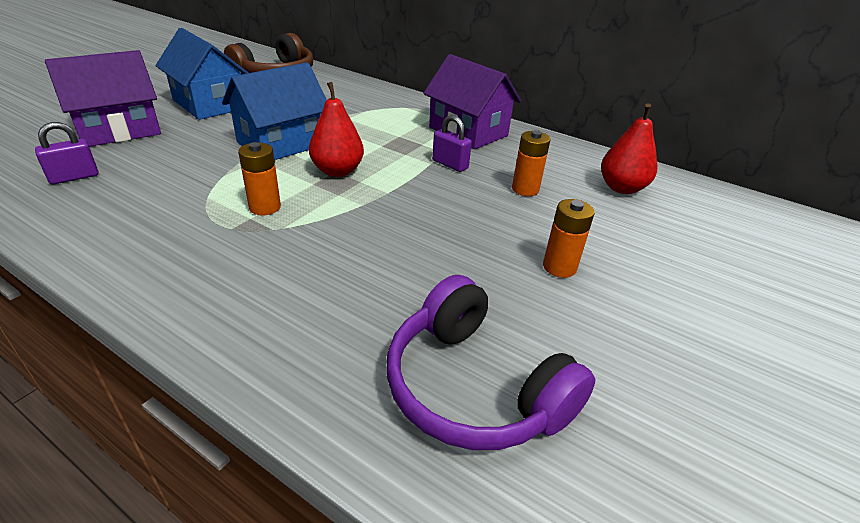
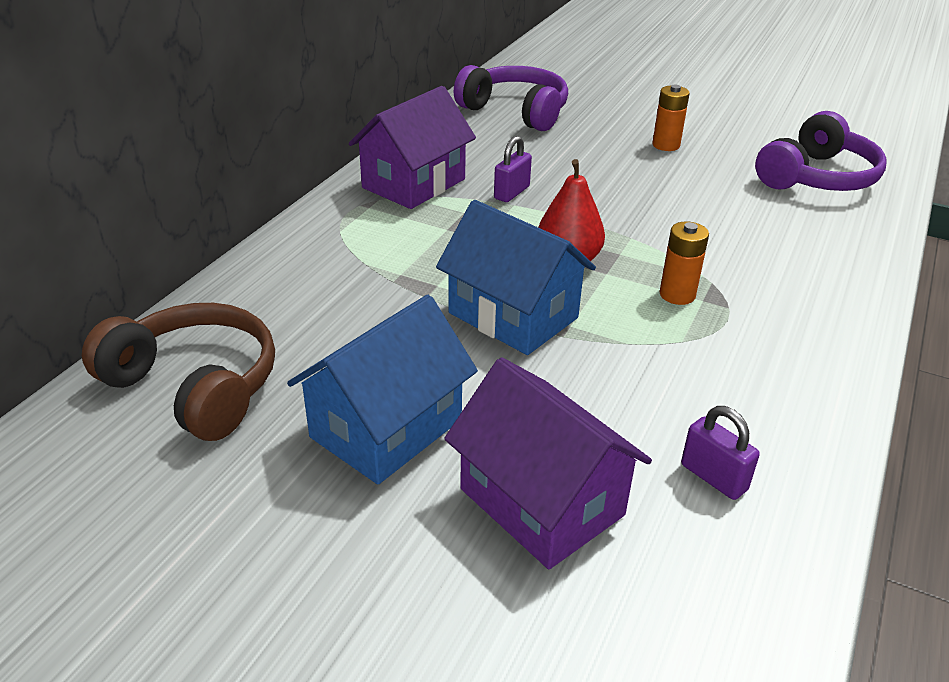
camera: 95 degrees left, 0 degrees up
(525, 189) = (545, 154): orange battery -> none
(621, 188) = (516, 111): red pear -> purple headphones

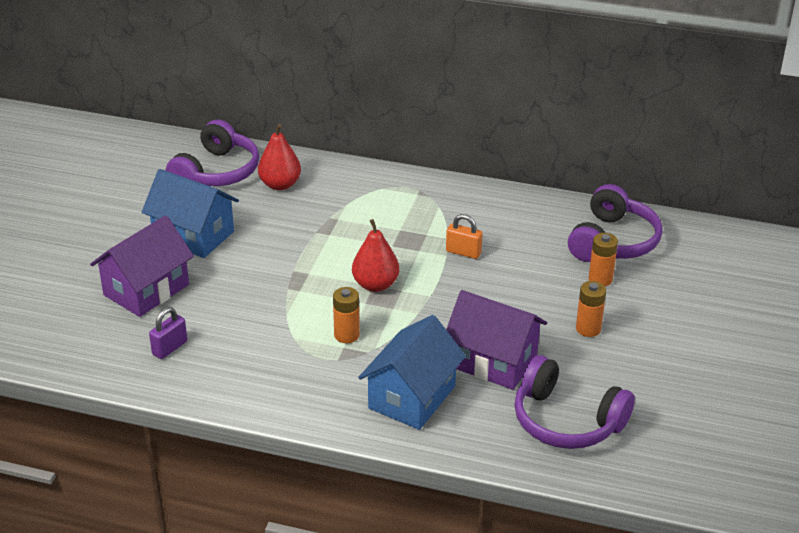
camera: 80 degrees right, 0 degrees up
(195, 386) = (217, 172): brown headphones -> purple headphones
(279, 318) = (280, 185): none -> red pear
(414, 183) = (458, 207): purple house -> purple house (493, 361)
(511, 193) = (463, 252): purple padlock -> orange padlock
(513, 315) = (304, 267): blue house -> blue house (412, 397)
(581, 127) = (600, 279): none -> orange battery

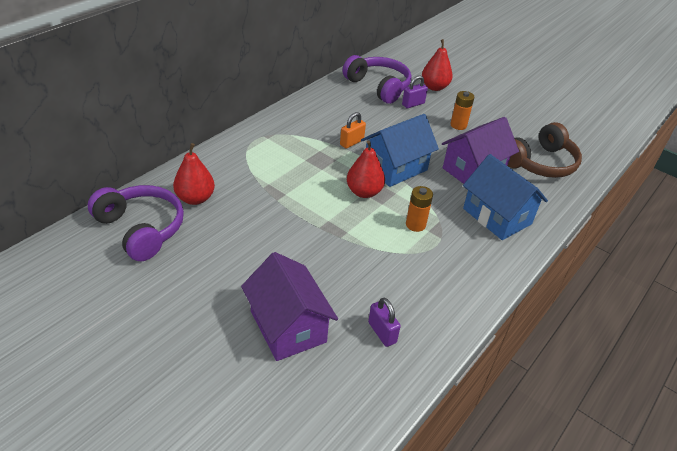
camera: 70 degrees left, 5 degrees up
(193, 235) = (227, 271): blue house -> blue house (395, 167)
(566, 421) = (540, 163): purple headphones -> brown headphones
(600, 279) = (413, 104): orange battery -> purple padlock
(666, 288) = (434, 87): none -> red pear

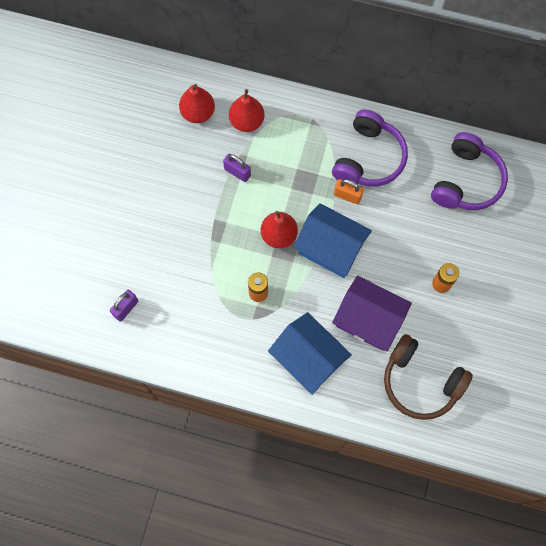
camera: 70 degrees right, 30 degrees up
(141, 229) = (145, 97): purple headphones -> purple headphones (369, 158)
(288, 326) = (101, 243): purple house -> none
(413, 104) = (454, 227): purple padlock -> purple padlock (237, 172)
(434, 87) = (504, 237): red pear -> red pear (247, 121)
(497, 216) = (308, 359): blue house -> blue house turned 75 degrees counterclockwise

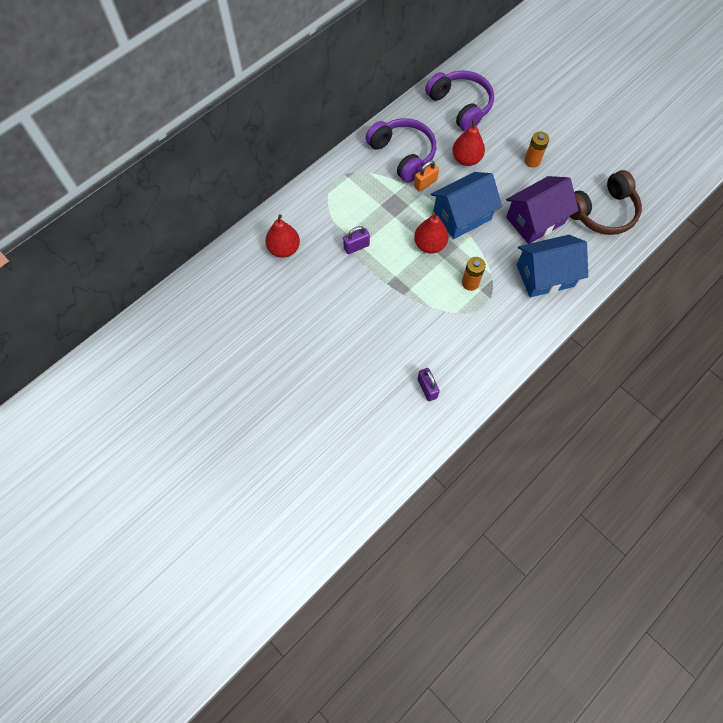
camera: 60 degrees left, 5 degrees down
(247, 121) = (316, 218): red pear -> red pear (466, 159)

